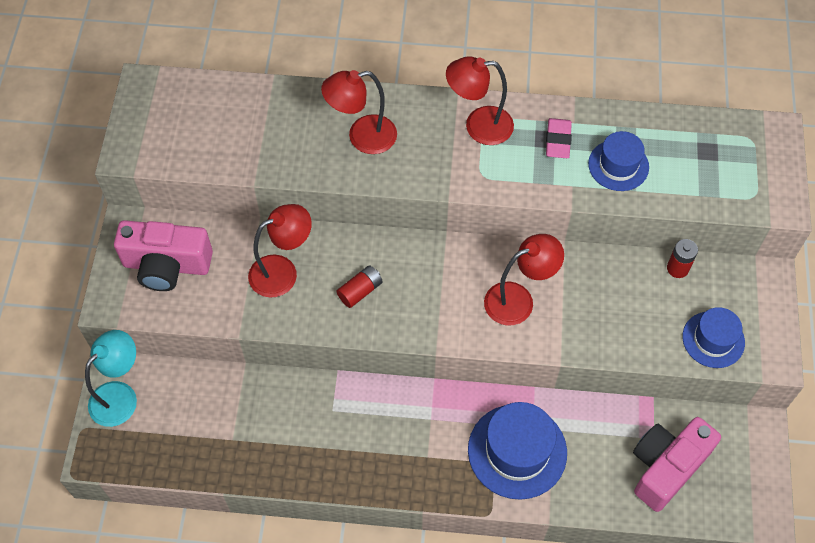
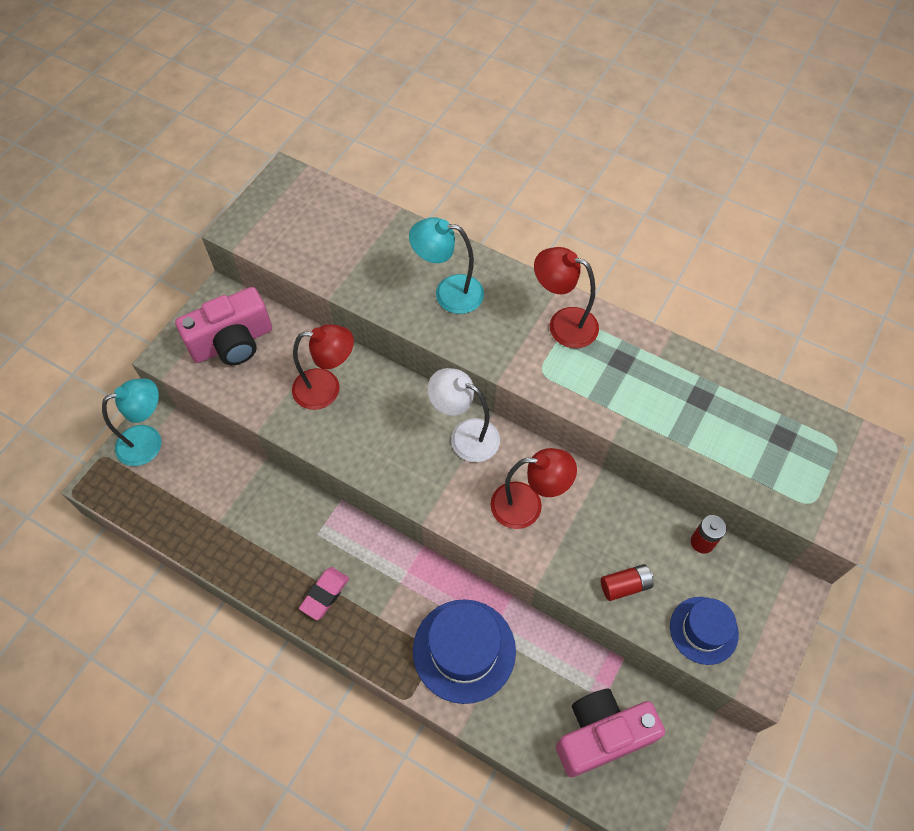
camera: 25 degrees right, 0 degrees up
(167, 265) = (232, 342): pink camera -> pink camera turned 60 degrees counterclockwise
(360, 291) = (385, 435): red battery -> red battery (625, 586)
(362, 137) = (448, 293): red lamp -> turquoise lamp
(432, 262) = (465, 436): none -> white lamp
(558, 141) = (633, 367): pink eraser -> pink eraser (325, 594)
(618, 165) = (682, 415): blue hat -> none

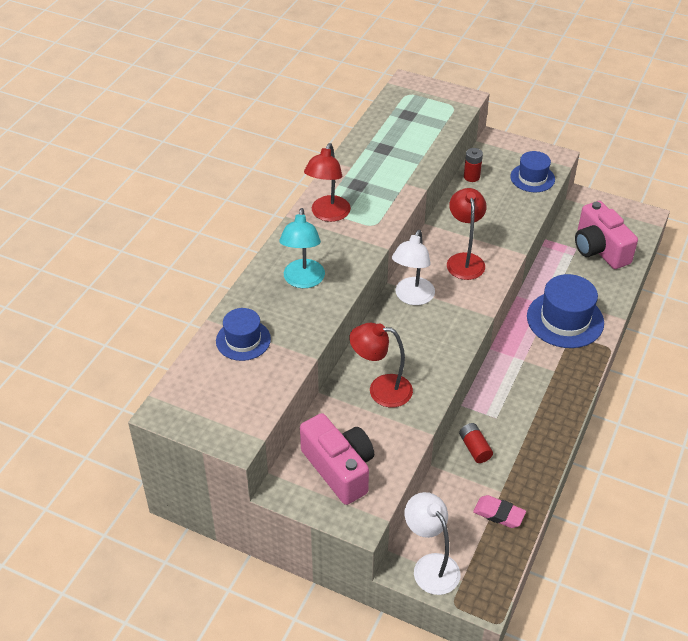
camera: 95 degrees left, 15 degrees down
(149, 441) = (430, 566): turquoise lamp -> white lamp
(325, 594) = (546, 406): pink eraser -> pink eraser (499, 514)
(327, 389) = (381, 390): red lamp -> red lamp turned 75 degrees counterclockwise
(366, 237) = (243, 340): none -> blue hat
(625, 586) = (512, 211): red battery -> red battery (474, 448)

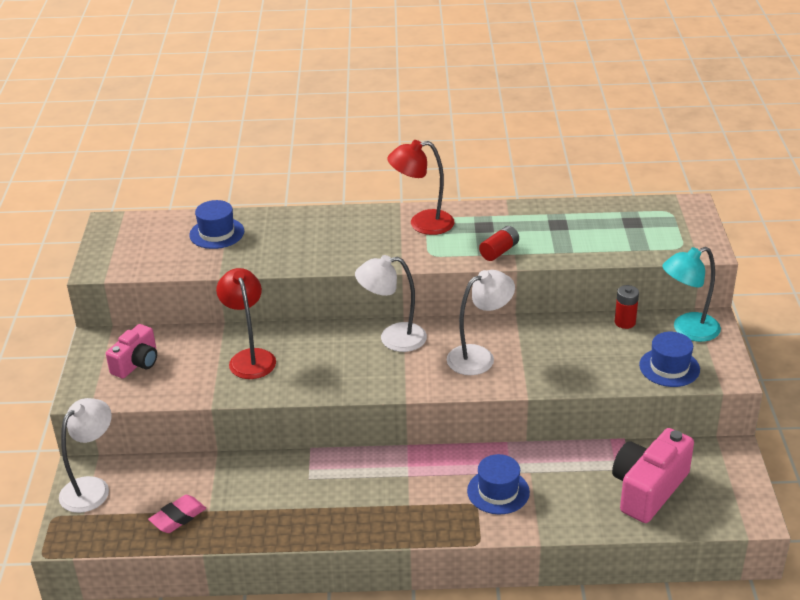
camera: 65 degrees right, 10 degrees down
(303, 281) = (316, 239): turquoise lamp -> turquoise lamp (687, 330)
(339, 469) = (136, 363): pink camera -> pink camera, size x0.63
(464, 260) = (479, 357): red lamp -> white lamp
(474, 448) = (256, 474): red battery -> red battery (499, 251)
(499, 514) = (178, 517): pink eraser -> pink eraser turned 45 degrees clockwise
(565, 319) = (498, 491): blue hat -> blue hat, size x0.62

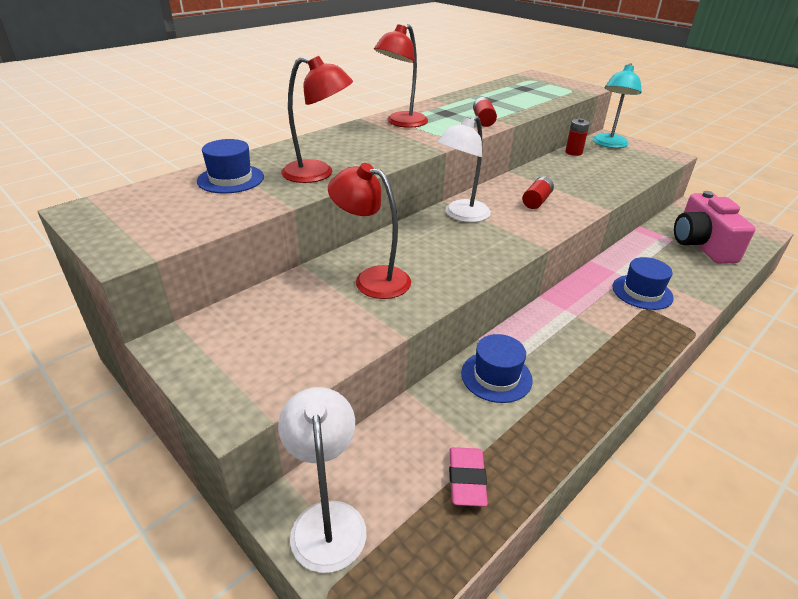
camera: 45 degrees left, 0 degrees up
(136, 363) = (259, 340): pink camera -> none
(275, 254) = (318, 174): none -> red lamp
(479, 357) = (536, 201): white lamp -> red battery
(669, 367) = (639, 163): blue hat -> blue hat (496, 376)

